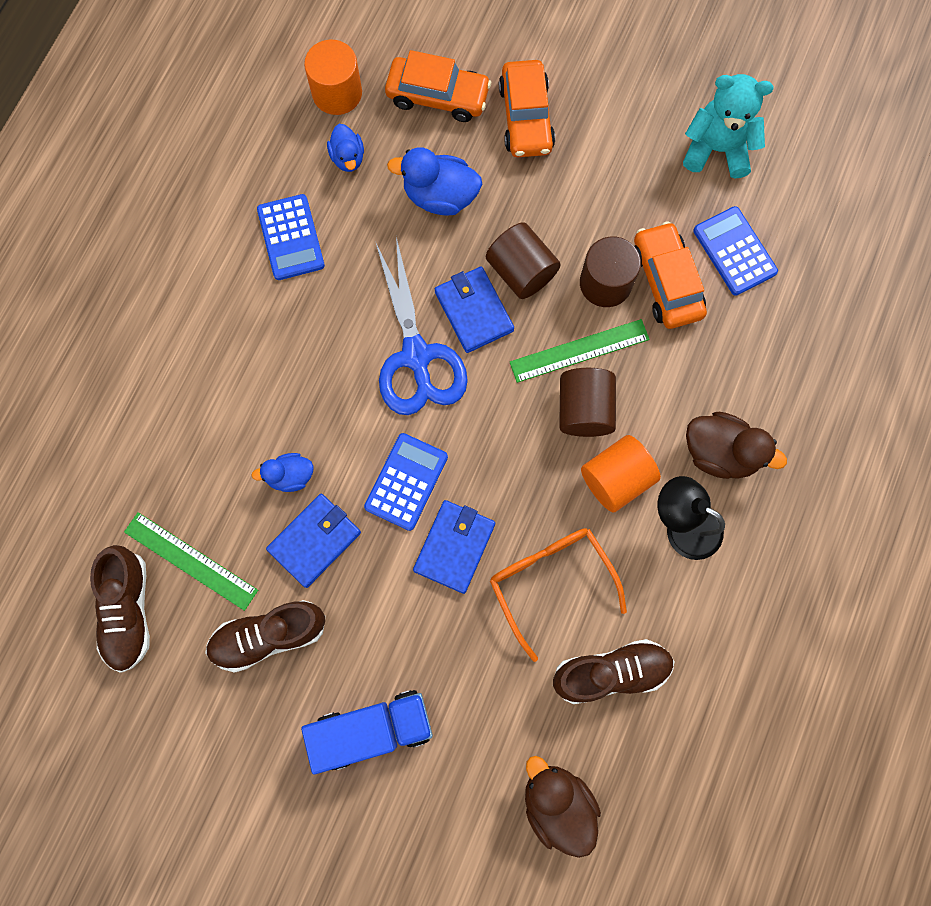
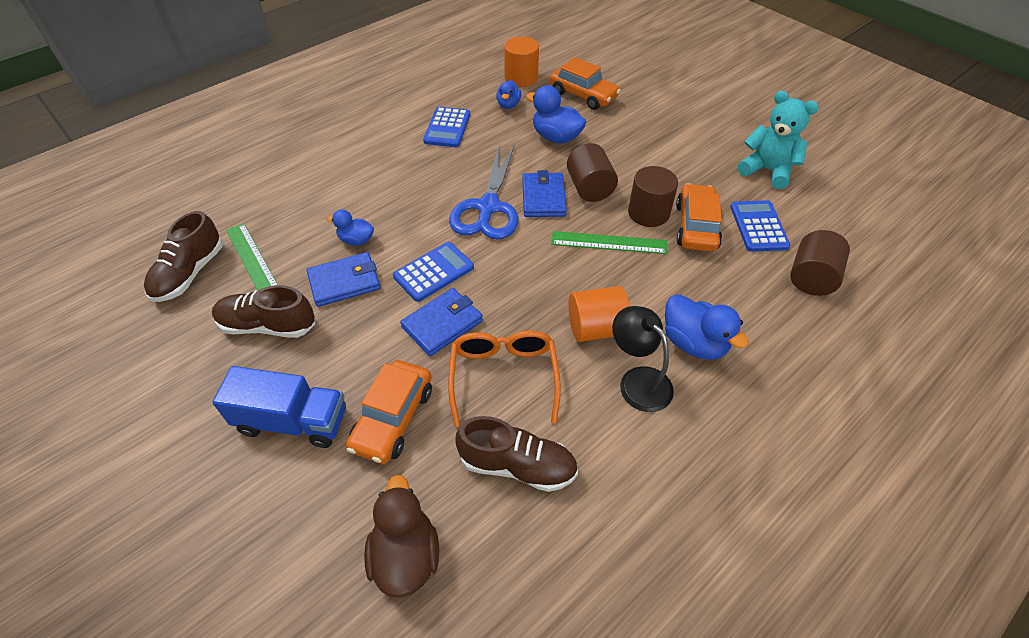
camera: 25 degrees right, 25 degrees down
(526, 118) = (636, 119): orange car -> orange car (393, 418)
(584, 410) = (593, 277): brown cylinder -> brown cylinder (811, 278)
(720, 452) = (693, 343): brown duck -> blue duck

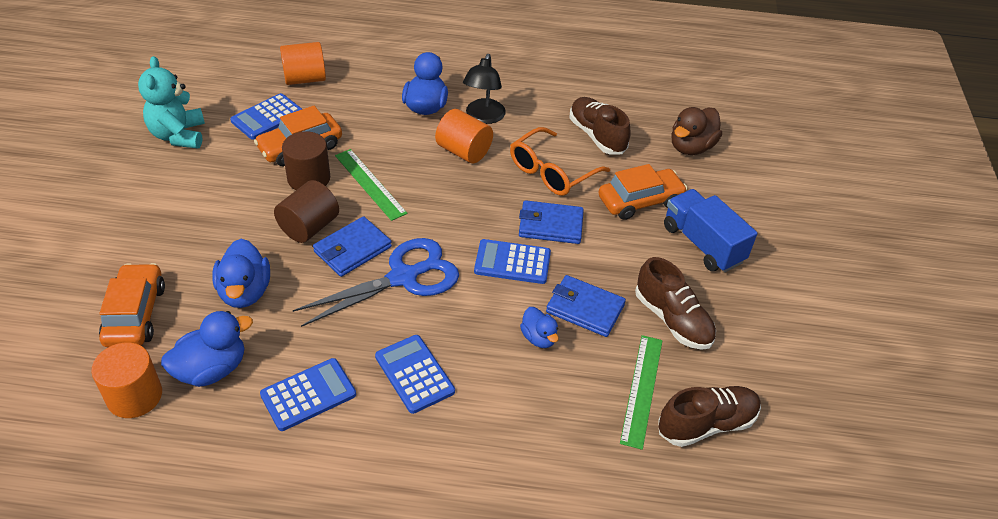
camera: 135 degrees left, 5 degrees down
(407, 171) = (414, 374): none -> blue calculator
(508, 105) = (211, 369): blue duck -> blue duck, size x1.65
(811, 278) = (305, 79): brown cylinder -> orange cylinder

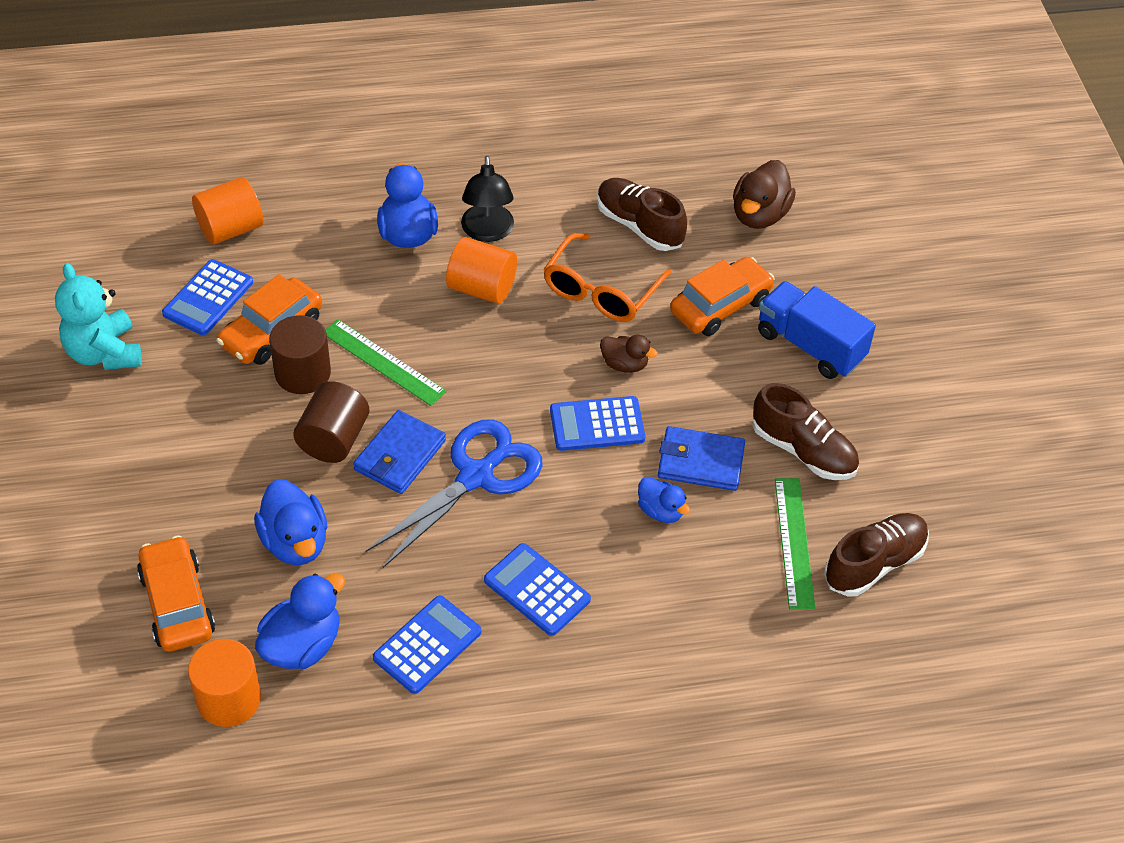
camera: 15 degrees left, 5 degrees up
(550, 225) = (624, 364): blue wallet -> brown duck

